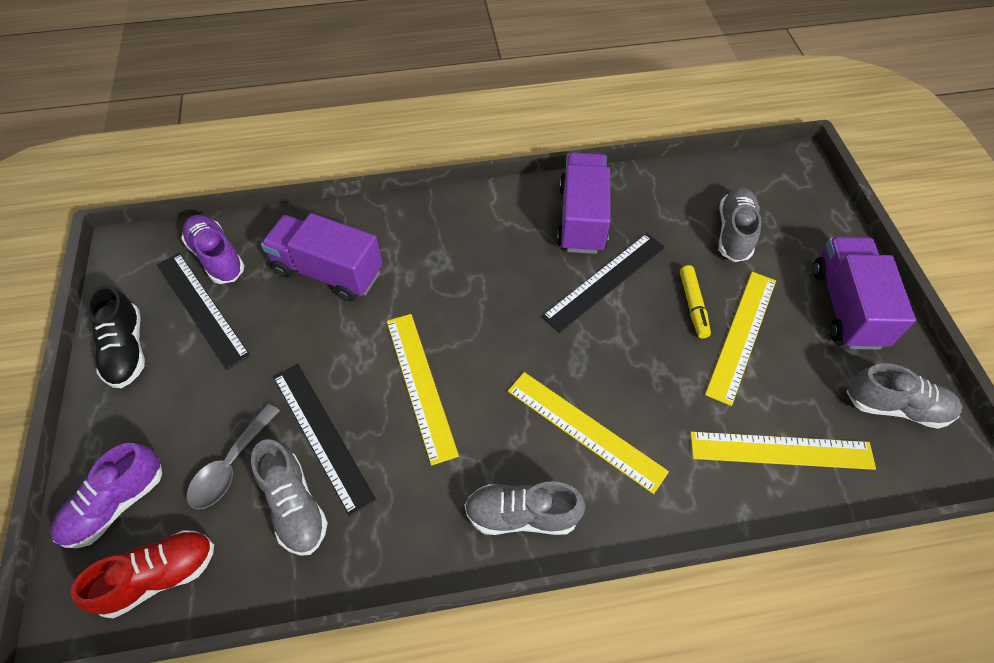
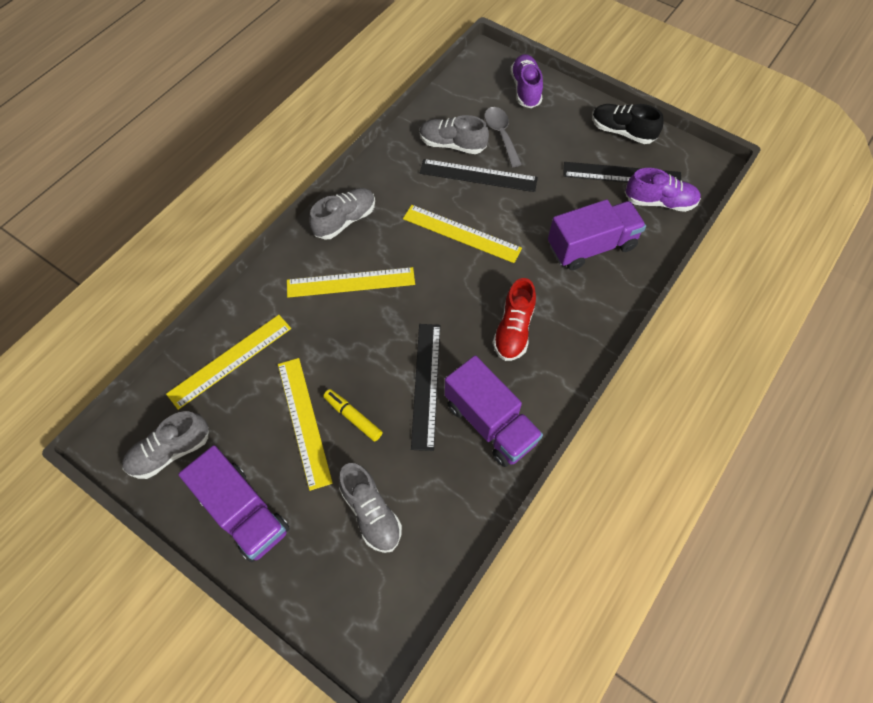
camera: 135 degrees right, 5 degrees up
(159, 576) = (472, 87): red shoe -> red shoe (513, 329)

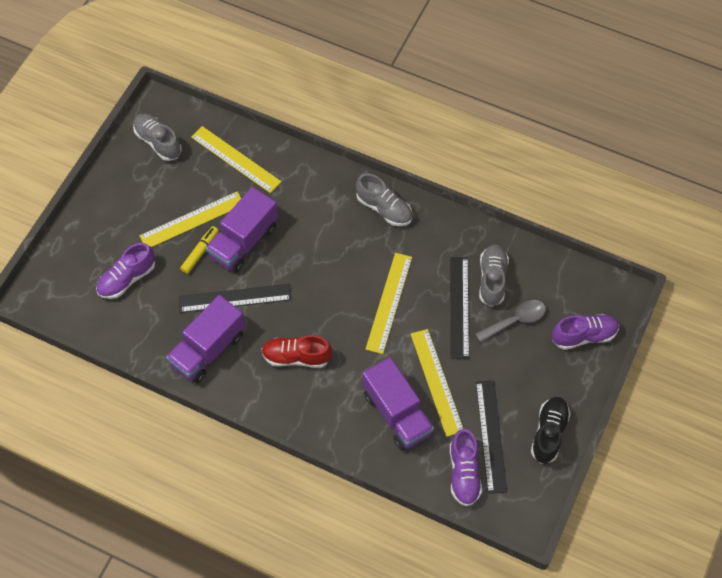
camera: 80 degrees right, 0 degrees up
(243, 512) = (119, 198): purple truck -> purple truck (243, 241)
(351, 282) = (321, 226): yellow ruler -> yellow ruler (436, 382)
(371, 512) = (127, 279): grey shoe -> purple shoe

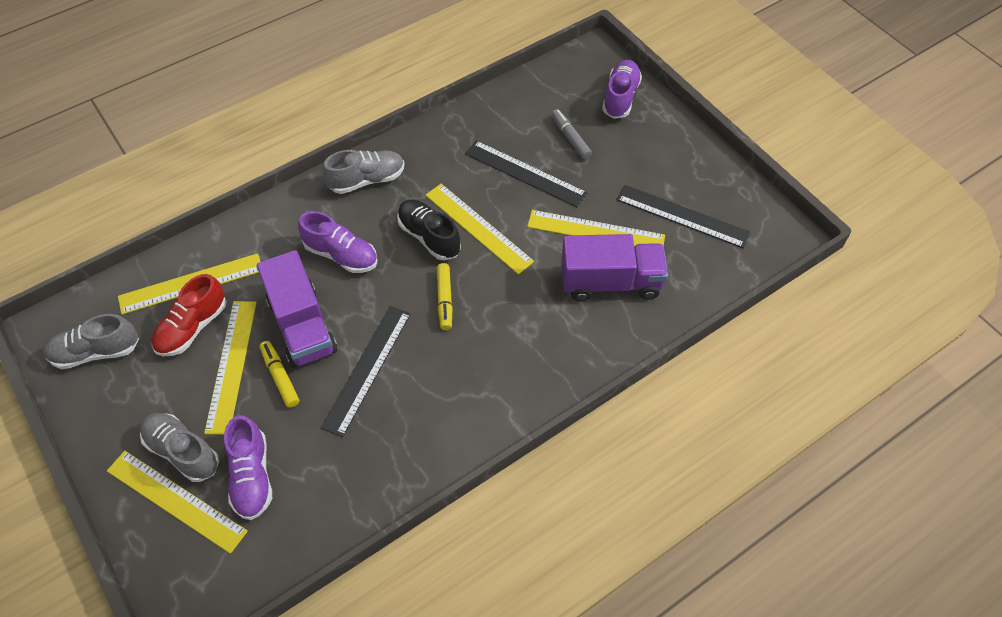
camera: 60 degrees left, 5 degrees down
(90, 249) = (176, 501): none -> yellow ruler
(208, 349) = (413, 429): purple truck -> none
(296, 357) = (484, 342): red shoe -> red shoe (192, 327)
(315, 314) = (444, 300): none -> yellow marker
(464, 473) = (710, 257): purple shoe -> purple shoe (341, 255)
(492, 279) = (513, 134): grey shoe -> grey shoe (183, 451)
(515, 320) = (570, 138): grey spoon -> grey marker
(549, 433) = (705, 170): black shoe -> black shoe (429, 237)

